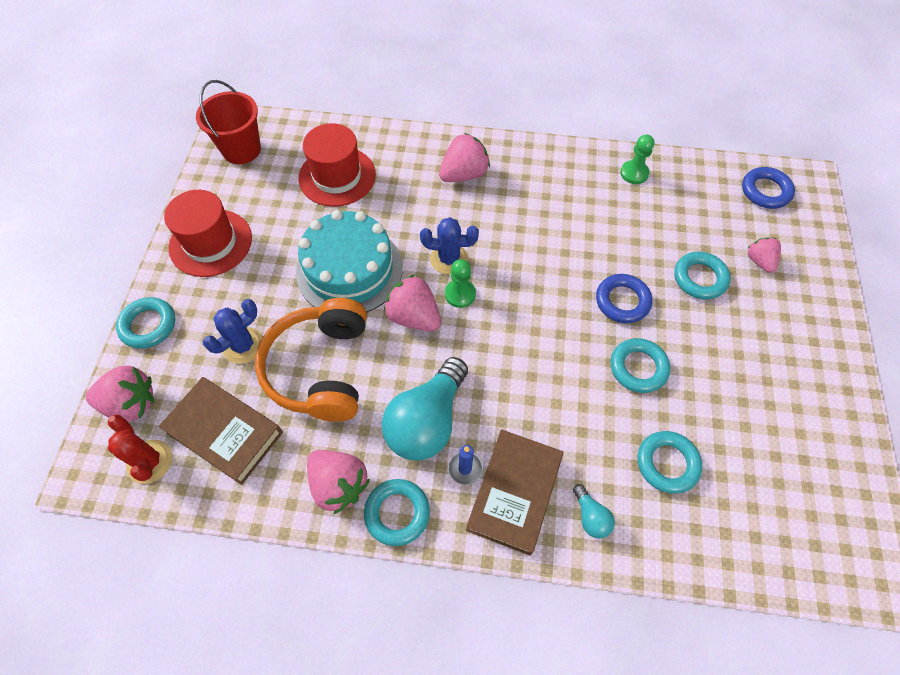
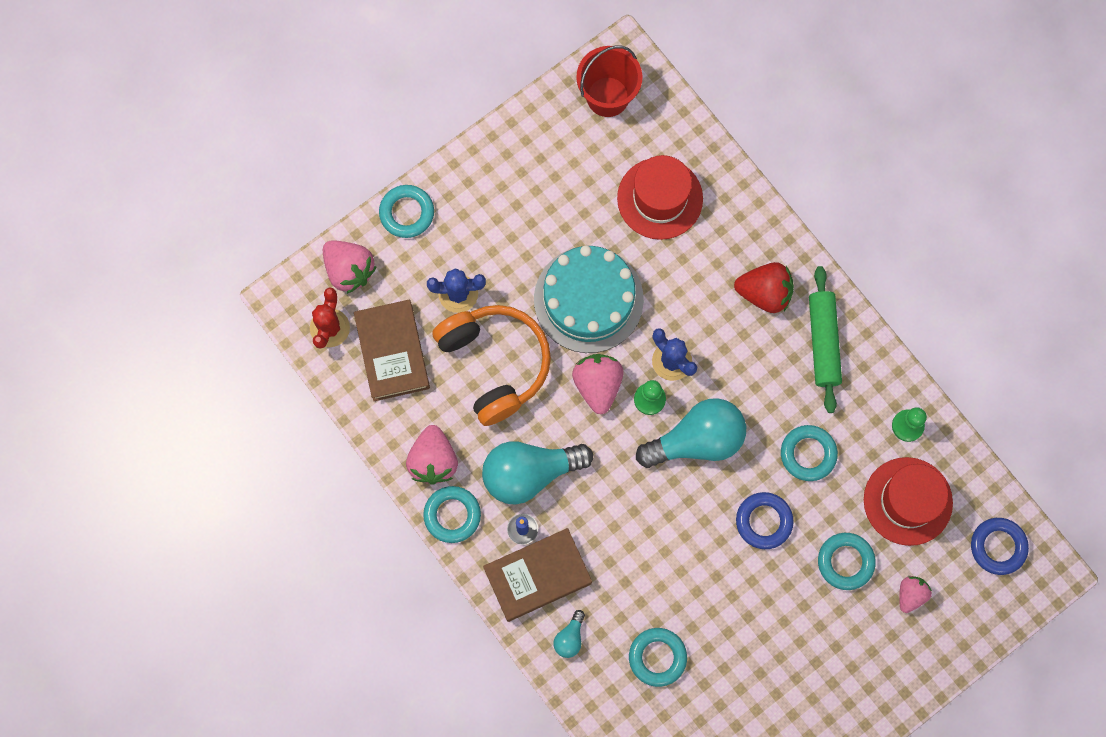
camera: 45 degrees right, 15 degrees up
(210, 243) = (507, 175): red hat -> red hat (908, 501)
(320, 368) = (495, 364): orange headphones -> orange headphones turned 105 degrees clockwise
(464, 174) = (764, 293): pink strawberry -> red strawberry
(520, 291) = (696, 440): none -> turquoise light bulb
(530, 171) = (823, 342): none -> green rolling pin
(638, 368) = (715, 579): turquoise ring -> turquoise ring (808, 454)

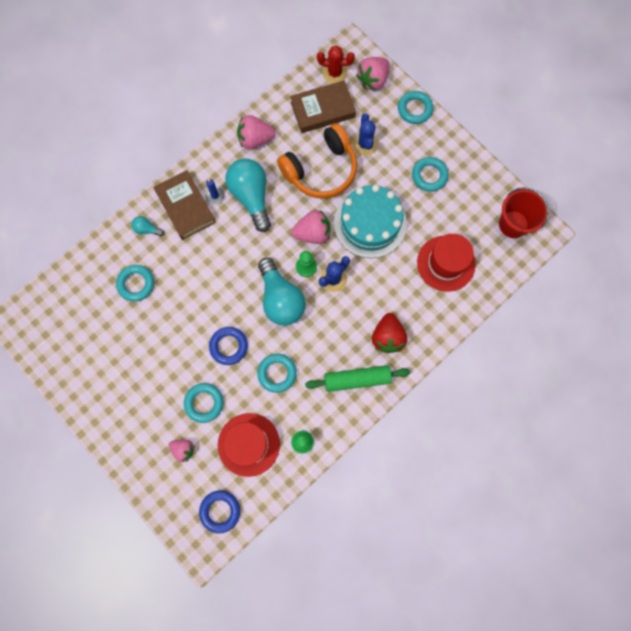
camera: 85 degrees right, 0 degrees up
(452, 515) = (221, 154): turquoise ring -> turquoise ring (429, 176)

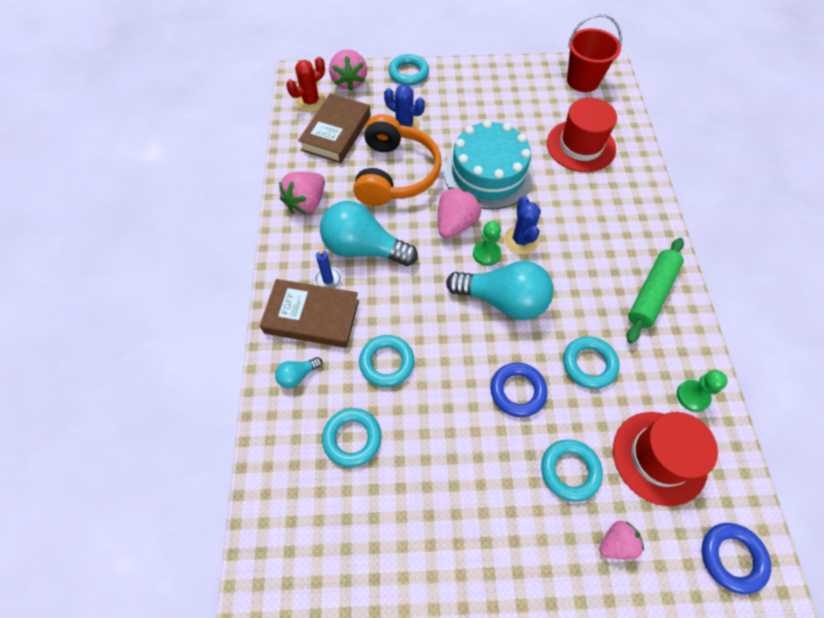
camera: 50 degrees left, 15 degrees down
(387, 337) = (622, 237): red strawberry -> none
(429, 176) = (482, 103): turquoise ring -> turquoise ring (387, 363)

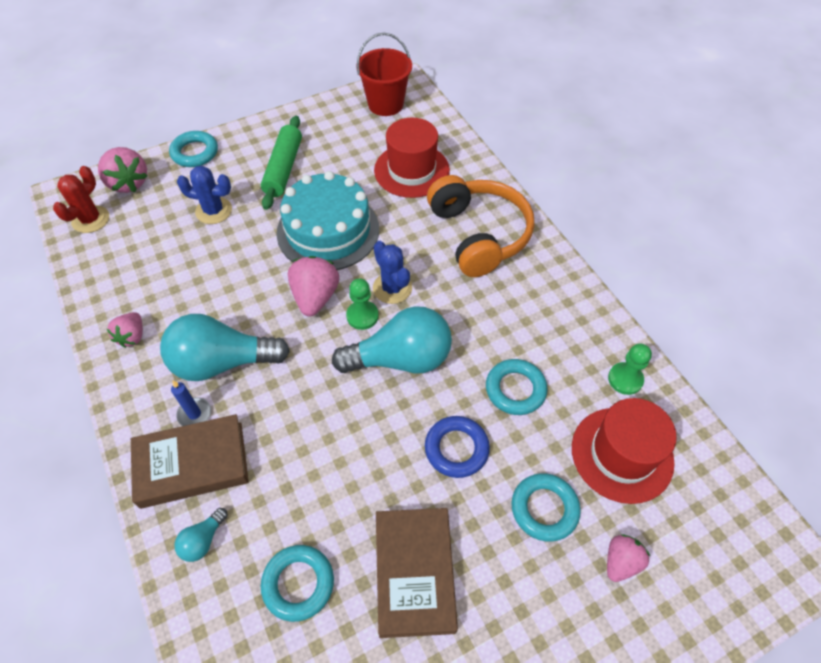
camera: 25 degrees left, 5 degrees down
(306, 203) = (132, 336): pink strawberry -> pink strawberry, size x0.62
(336, 133) = (136, 244): brown book -> brown book (414, 573)
(387, 363) = (302, 479): turquoise ring -> none
(395, 174) = (225, 266): orange headphones -> orange headphones (479, 235)
(651, 294) = (543, 293): green rolling pin -> green rolling pin (283, 168)
(732, 558) = (729, 523): blue ring -> none

